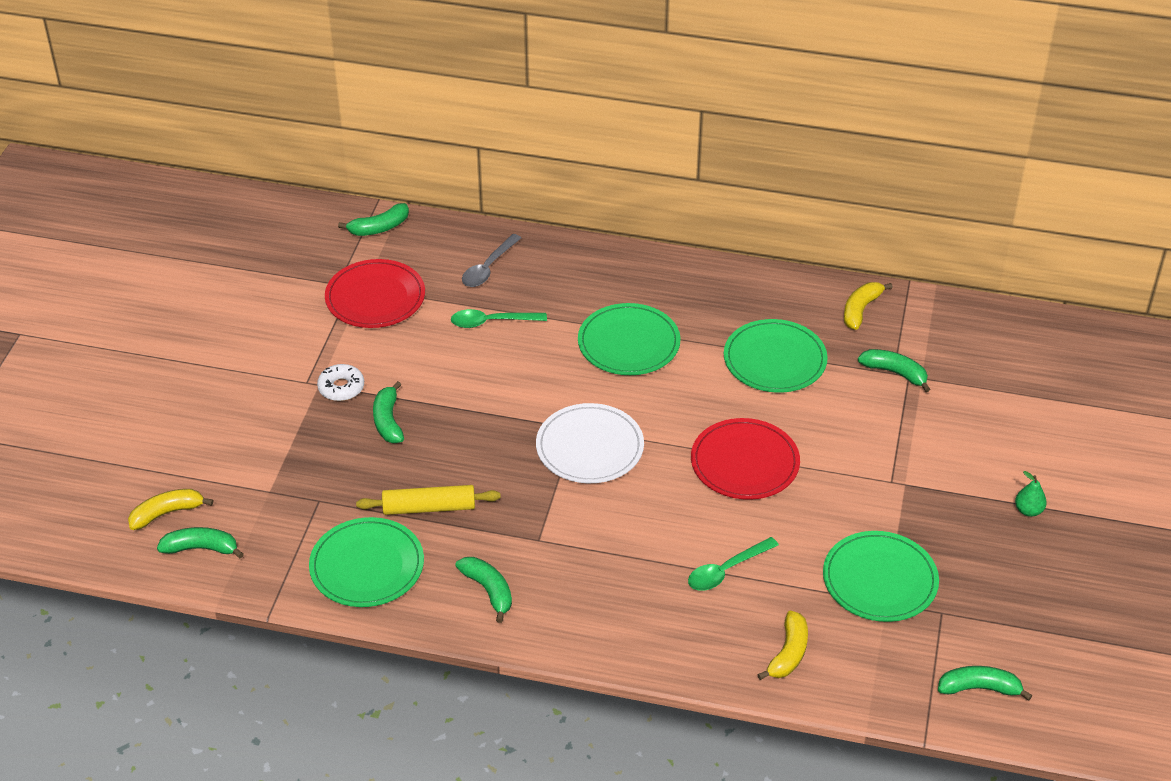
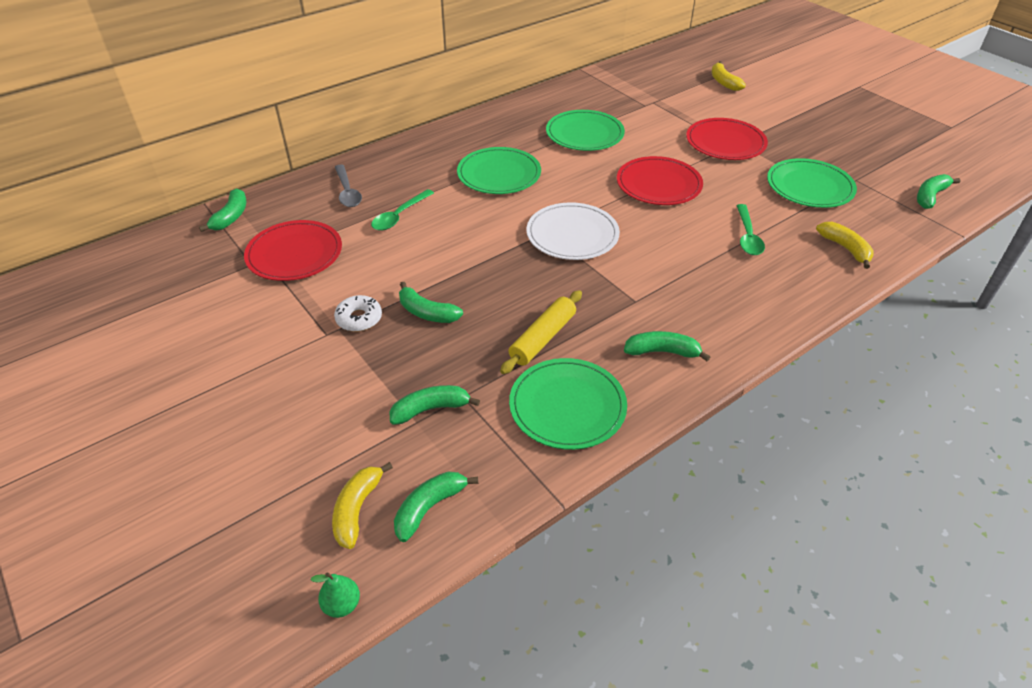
camera: 50 degrees left, 0 degrees up
(860, 310) = (582, 91): yellow banana -> yellow banana (724, 82)
(892, 474) = (725, 142): none -> red plate
(895, 373) = (645, 105): green banana -> green banana (430, 409)
(1028, 510) = (799, 118): green pear -> green pear (342, 604)

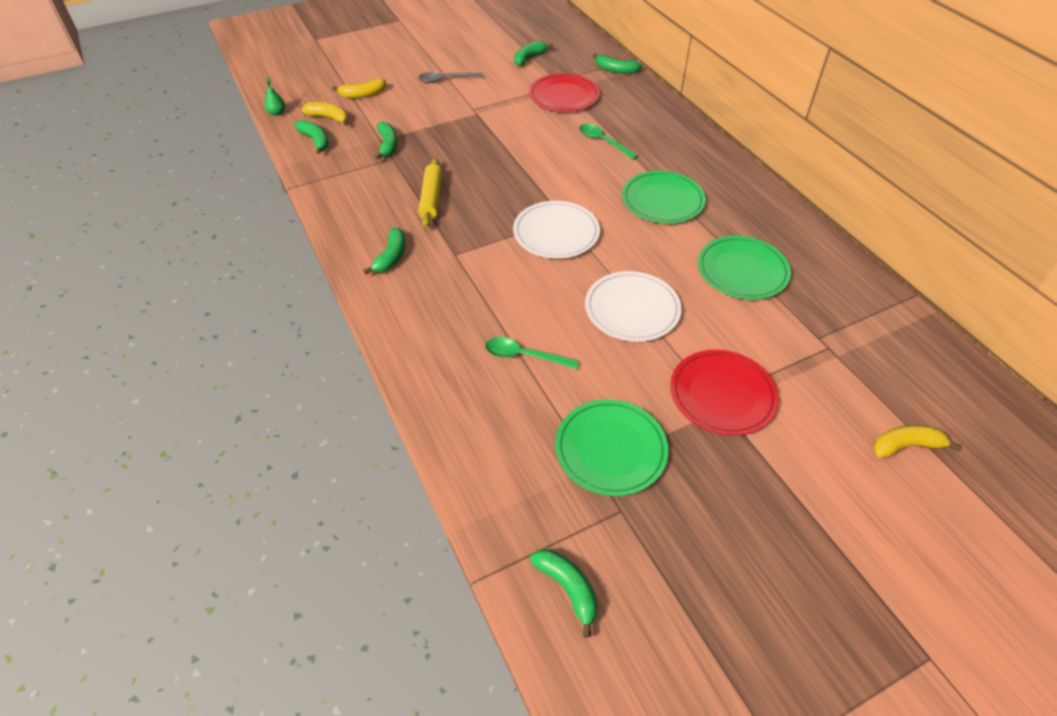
camera: 100 degrees right, 5 degrees up
(347, 192) = (642, 118): grey spoon -> grey spoon (446, 80)
(359, 318) = (483, 121): white donut -> none
(427, 313) = (479, 149): green banana -> green banana (529, 58)
(543, 338) = (431, 198): yellow rolling pin -> yellow rolling pin turned 45 degrees clockwise
(567, 406) = (362, 201): green plate -> none
(658, 184) = (632, 309): red plate -> white plate
(845, 248) = (482, 435): yellow banana -> yellow banana (363, 94)

